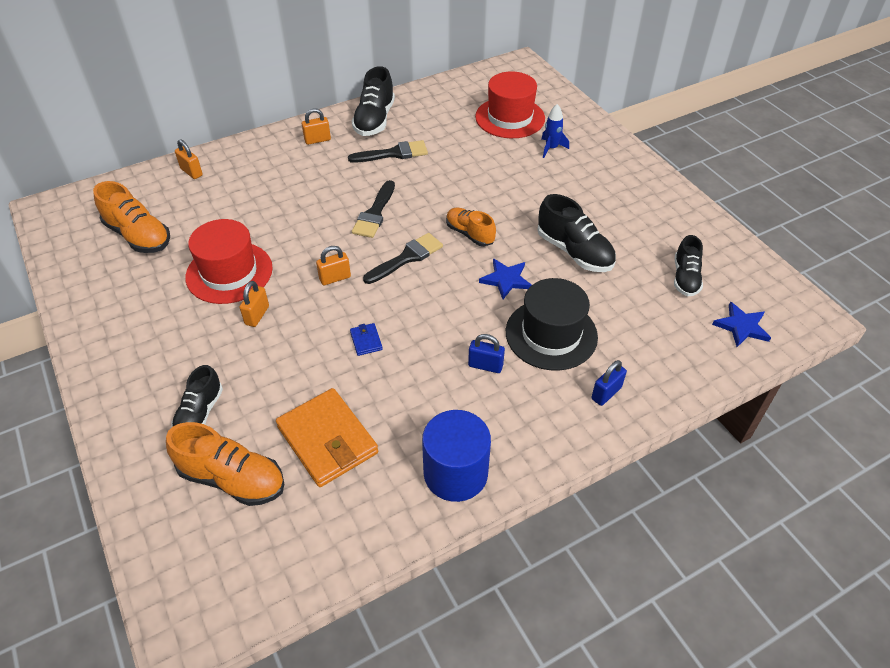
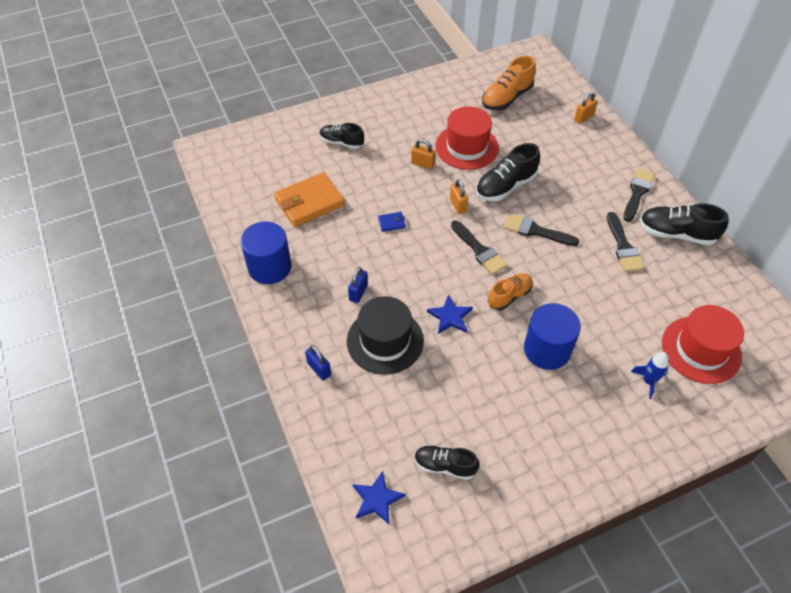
camera: 95 degrees right, 5 degrees up
(232, 479) = (291, 160): orange shoe -> none
(317, 140) = (637, 192): orange padlock -> black brush
(532, 208) = (547, 349): none -> blue cylinder
(574, 252) = (484, 375): black shoe -> black shoe (505, 186)

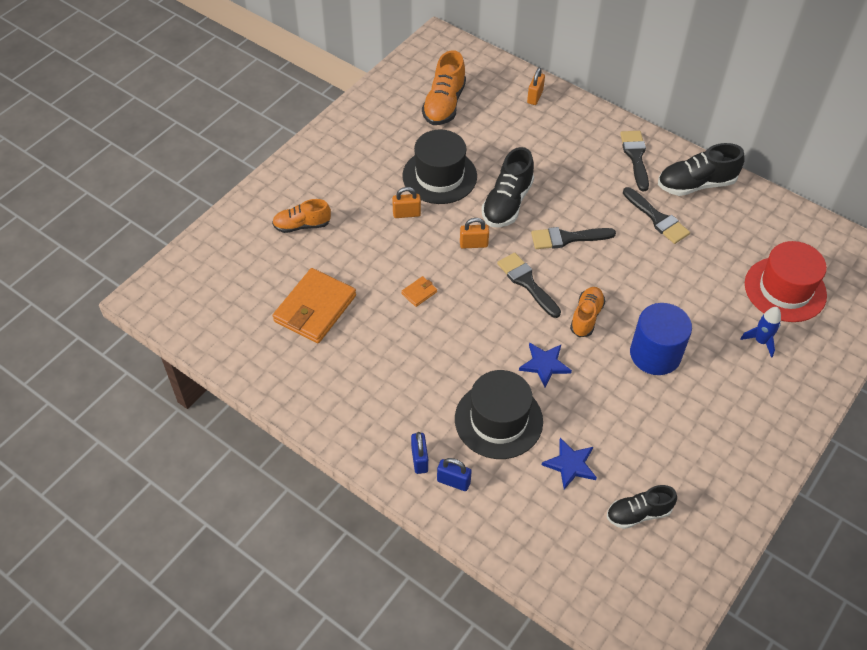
camera: 30 degrees left, 0 degrees up
(269, 267) = (323, 399): blue cylinder -> none
(341, 142) = (302, 225): black shoe -> orange shoe
(358, 293) = (437, 383): blue padlock -> blue padlock (419, 460)
(377, 499) = (599, 579): blue star -> blue star (570, 464)
(392, 223) = (419, 293): blue wallet -> orange wallet
(458, 205) = (473, 244): orange padlock -> orange padlock turned 45 degrees counterclockwise
(466, 147) = (439, 176): red hat -> black hat
(479, 250) = (527, 283): black brush -> black brush turned 150 degrees counterclockwise

